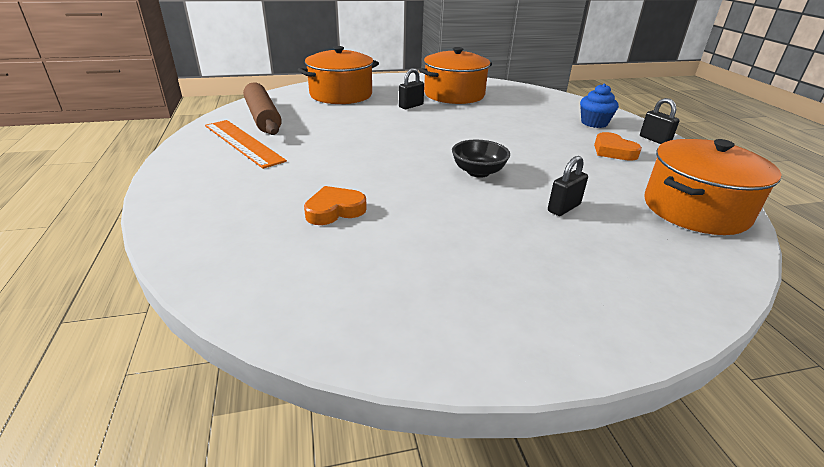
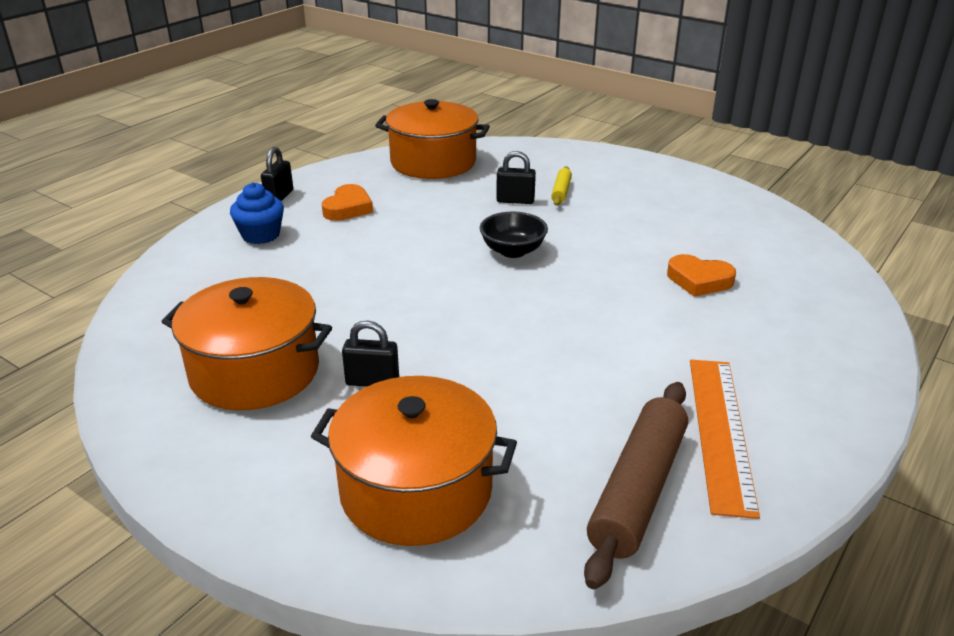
camera: 130 degrees left, 0 degrees up
(561, 237) = (561, 191): none -> yellow rolling pin

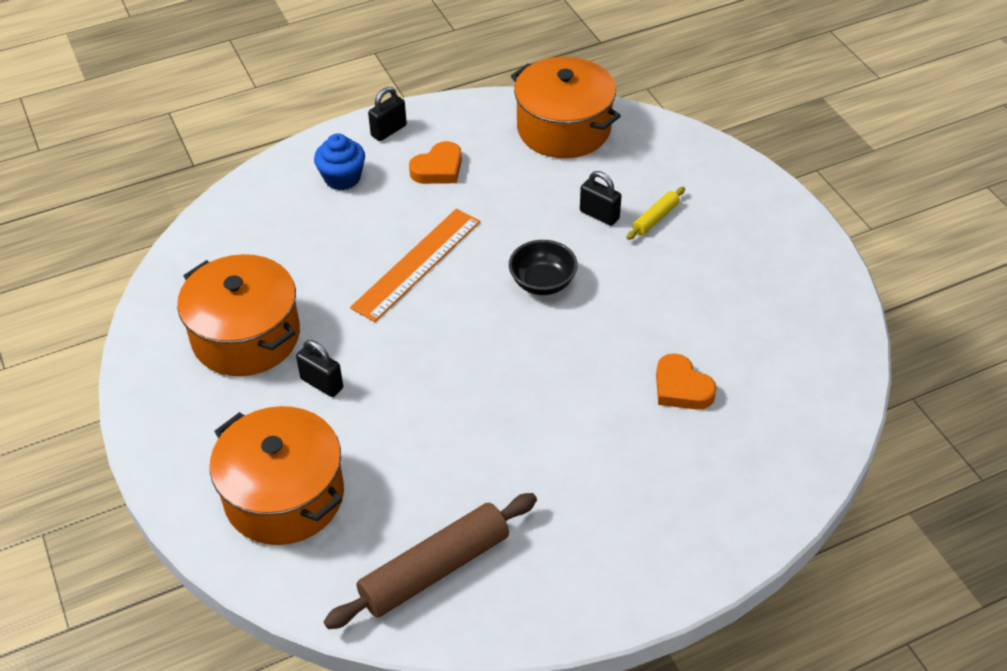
camera: 30 degrees right, 15 degrees up
(721, 431) = (544, 550): orange ruler -> orange ruler (417, 264)

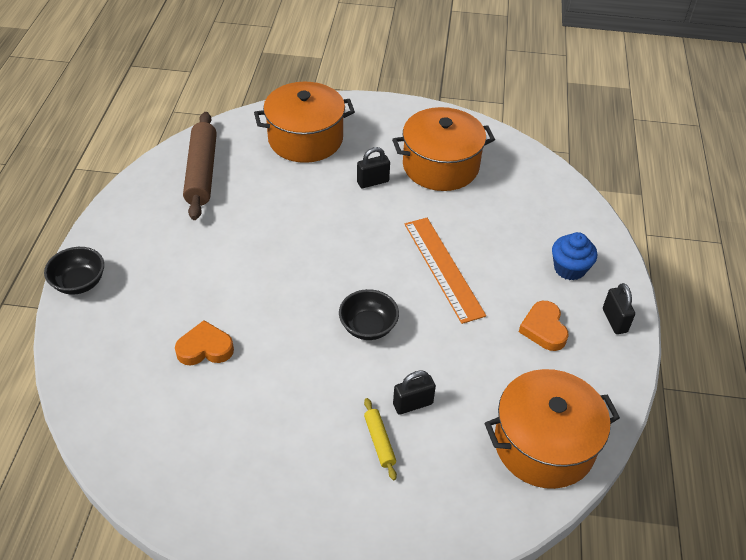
camera: 120 degrees right, 0 degrees up
(710, 561) = (79, 283): none -> black bowl

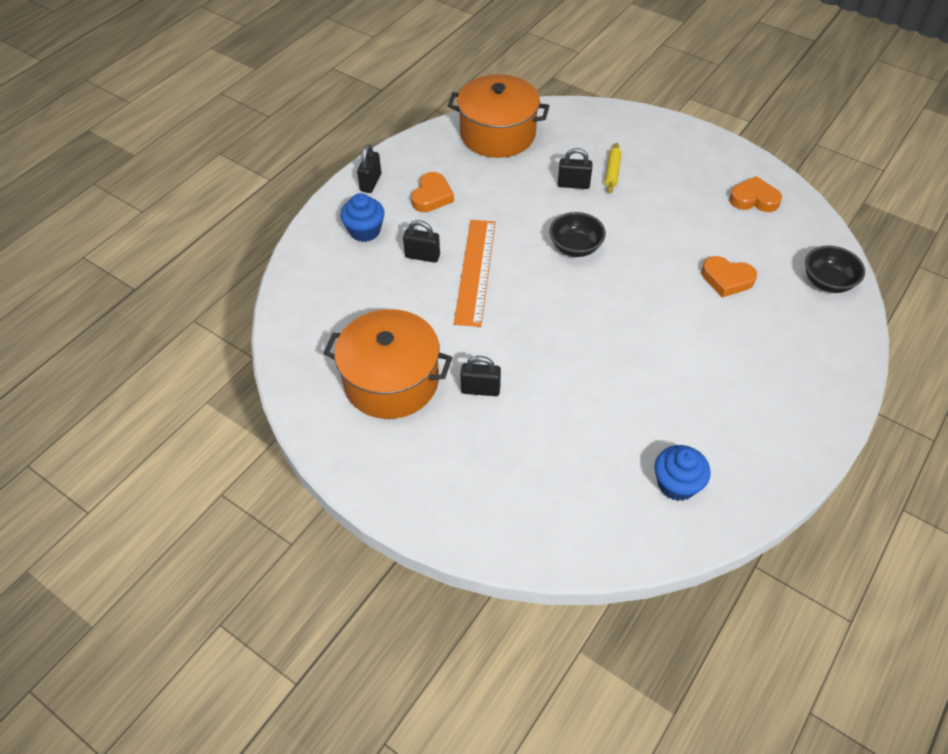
camera: 150 degrees left, 5 degrees up
(79, 283) = (842, 386): black bowl -> black bowl (827, 282)
(198, 469) = (754, 199): none -> orange heart
(202, 172) = (676, 484): brown rolling pin -> blue cupcake
(305, 139) = (524, 486): orange pot -> none
(499, 264) = (422, 256): none -> black padlock

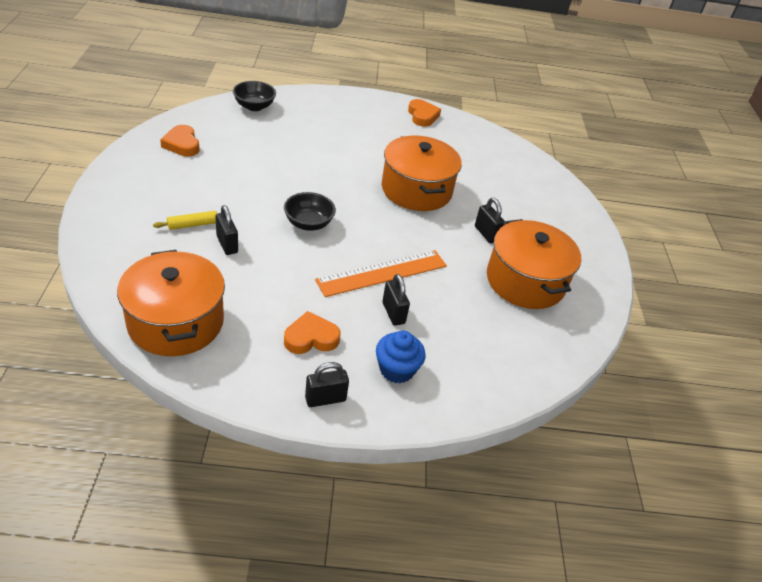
camera: 130 degrees left, 10 degrees down
(591, 364) = (416, 190): none -> orange pot
(676, 484) = (467, 142): blue cupcake -> none
(726, 279) = (285, 146): orange heart -> orange heart (422, 116)

